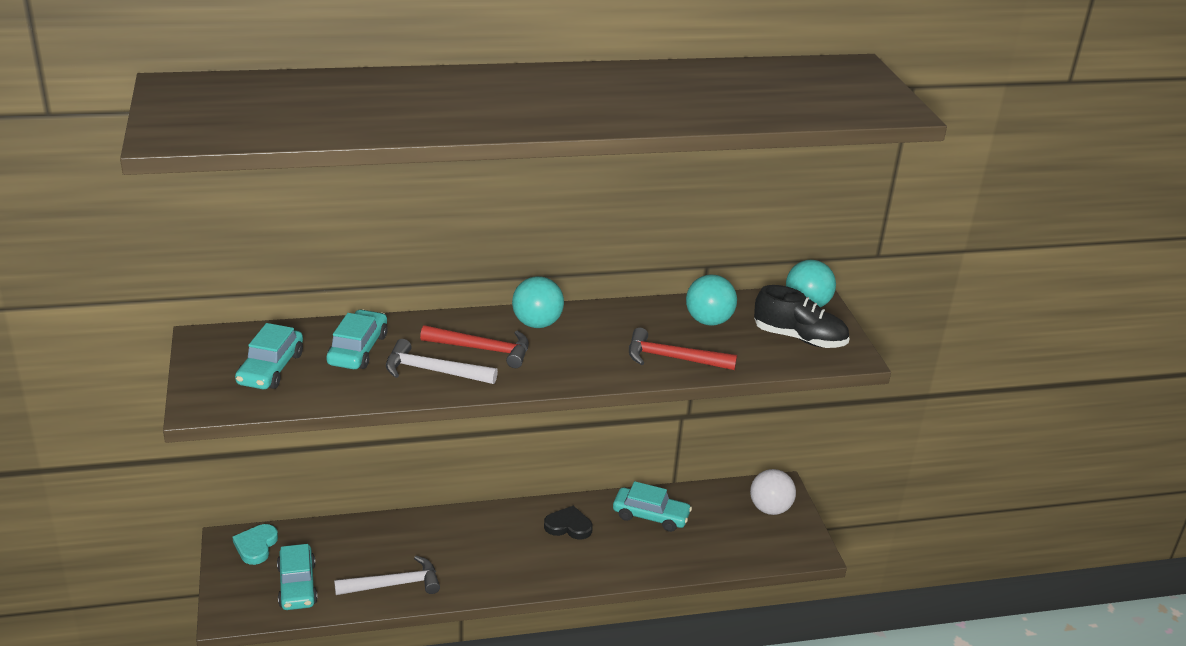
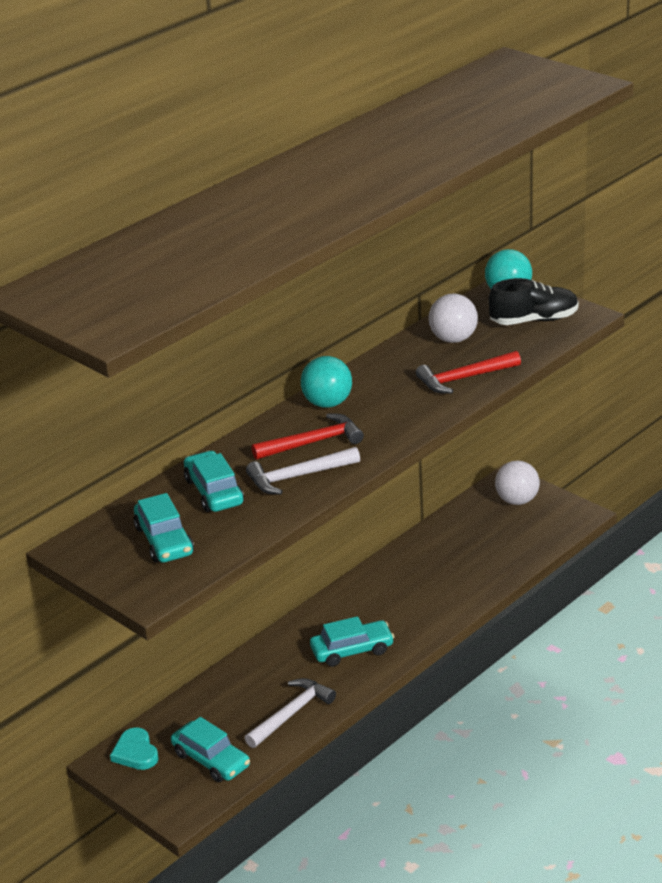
camera: 30 degrees left, 0 degrees up
(568, 526) = (378, 595): black heart -> none
(650, 516) = (434, 553): turquoise car -> turquoise car (352, 650)
(708, 321) = (453, 339): turquoise ball -> white ball

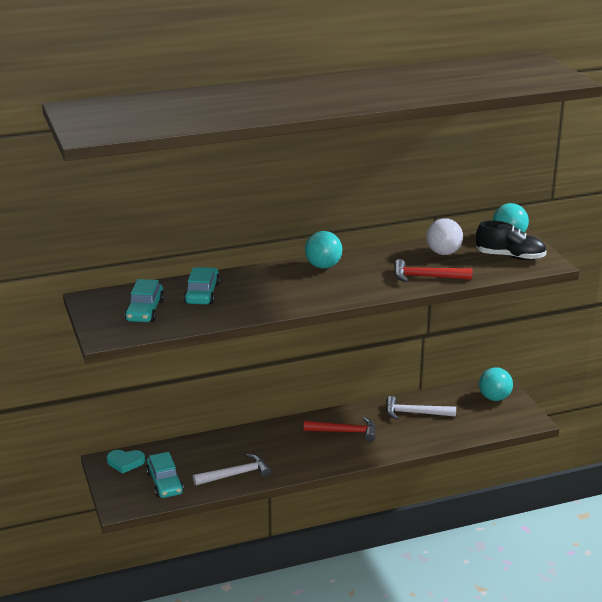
camera: 25 degrees right, 5 degrees down
(135, 752) = (125, 462): turquoise heart -> turquoise heart turned 90 degrees counterclockwise
(298, 477) = (261, 301): white hammer -> white hammer (415, 413)
(313, 442) = (291, 285): red hammer -> red hammer (345, 432)
(352, 650) = (306, 451): turquoise car -> none
(517, 500) = (494, 398): white ball -> turquoise ball

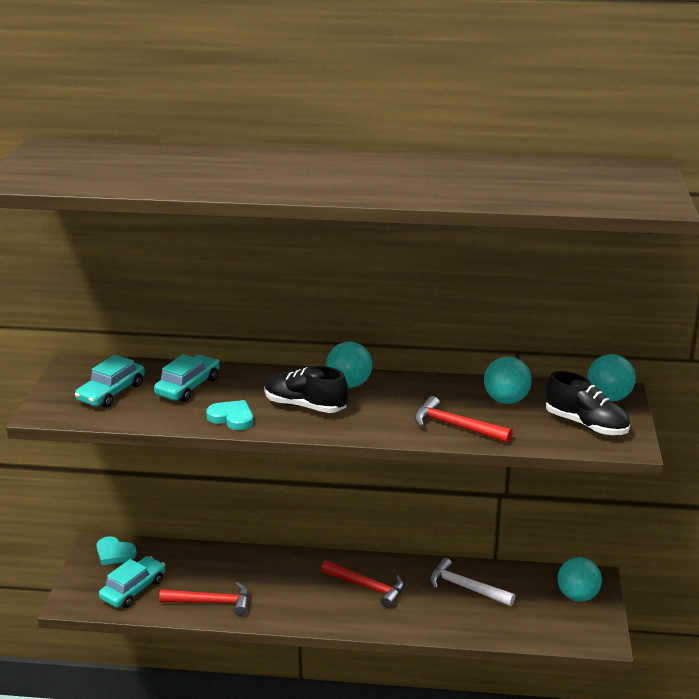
camera: 25 degrees right, 0 degrees up
(164, 483) = (133, 589): turquoise car -> turquoise car turned 150 degrees counterclockwise
(236, 474) = (211, 602): white hammer -> red hammer
(260, 307) = (232, 418): none -> turquoise heart
(306, 287) = (305, 406): none -> black shoe
(443, 253) = (506, 400): white ball -> turquoise ball

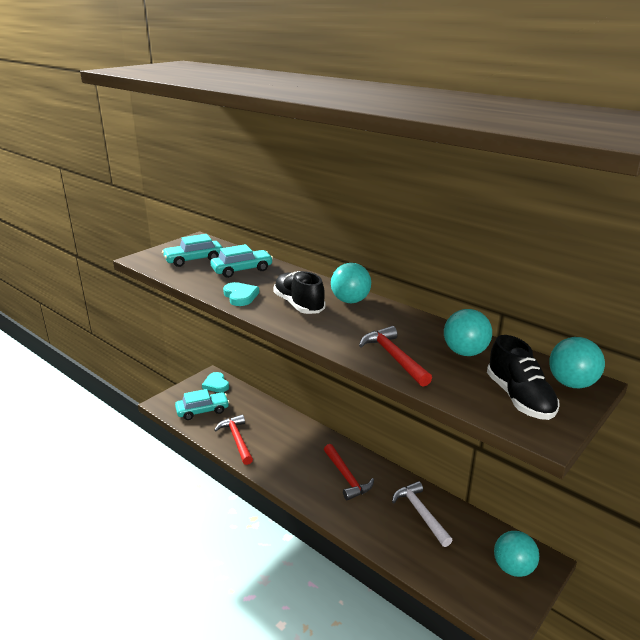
camera: 35 degrees right, 0 degrees up
(211, 602) = (237, 440): red hammer -> red hammer turned 150 degrees counterclockwise

